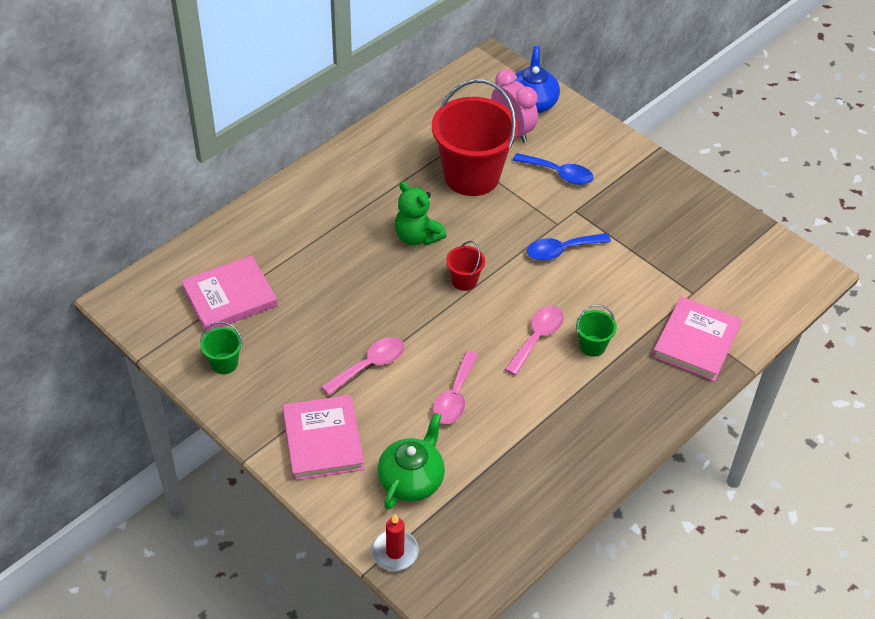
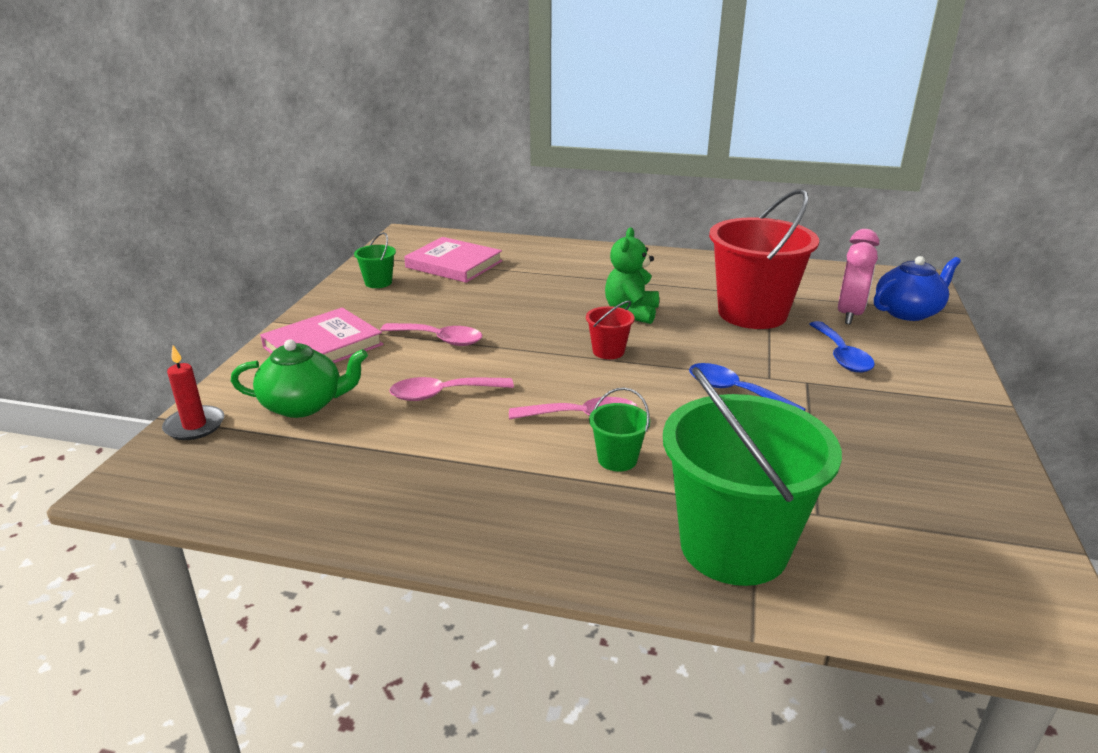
camera: 60 degrees right, 20 degrees down
(695, 341) = (733, 546): pink book -> green bucket

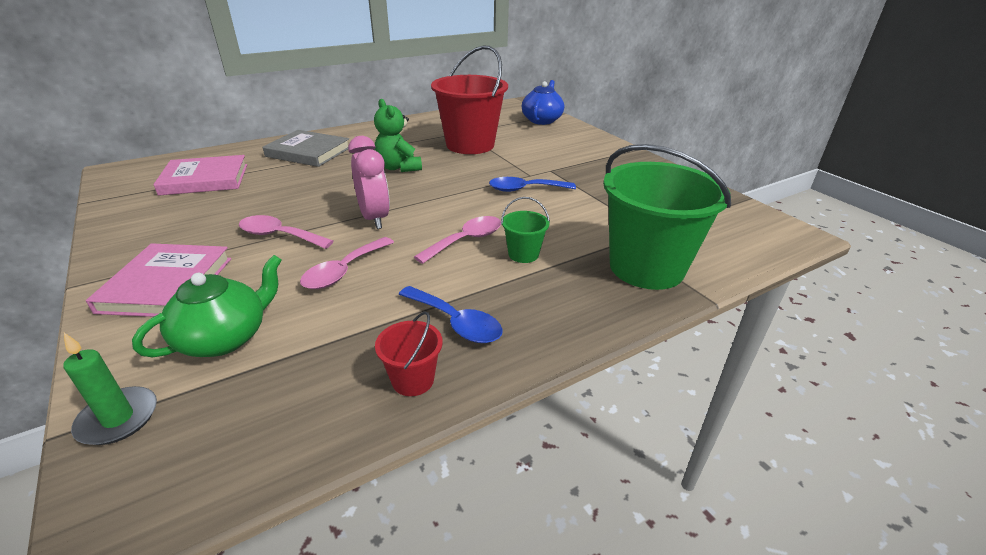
camera: 45 degrees left, 5 degrees up
(194, 426) = (118, 418): red candle -> green candle
(378, 282) = (147, 215): green bucket -> none
(439, 339) = (279, 235): pink spoon -> pink spoon turned 135 degrees counterclockwise
(570, 265) = (308, 152): none -> grey book
(608, 351) = (420, 195): red bucket -> red bucket (413, 380)
(841, 355) = (545, 151): blue spoon -> blue spoon (456, 323)
(849, 314) = (518, 129): pink clock -> pink clock (374, 218)

